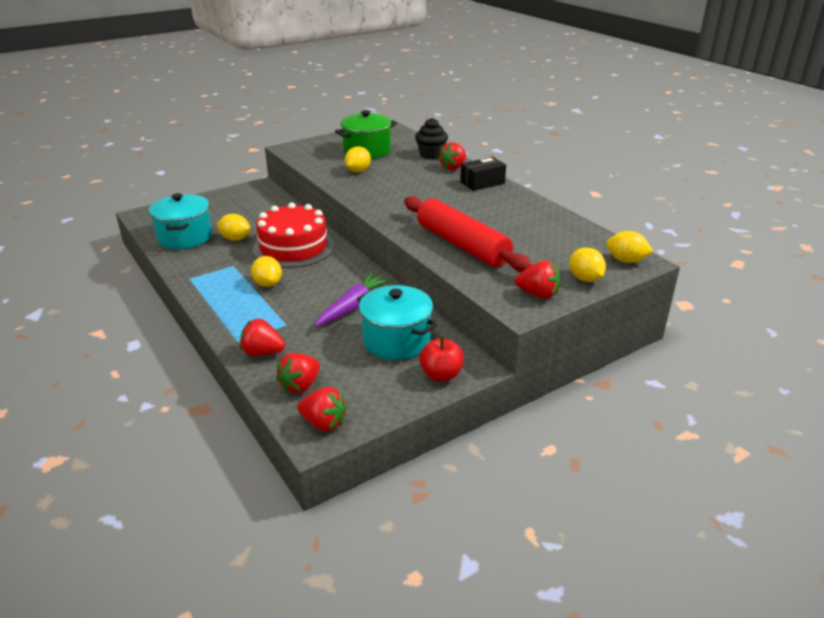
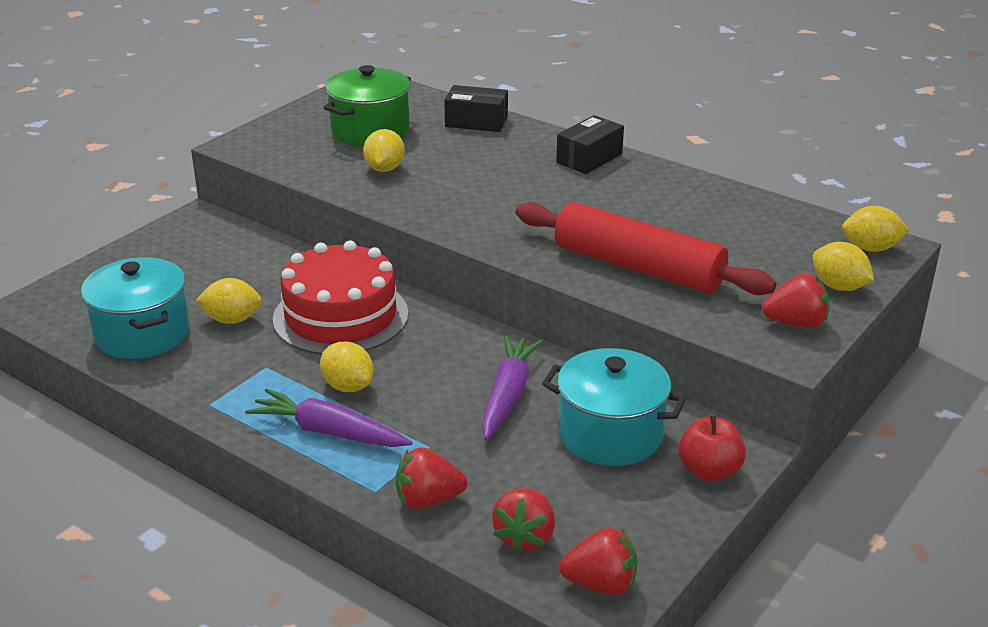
camera: 20 degrees left, 0 degrees up
(238, 305) = (329, 432): none -> purple carrot
(431, 155) = (476, 122): black cupcake -> black box
(453, 167) = (527, 139): red strawberry -> none

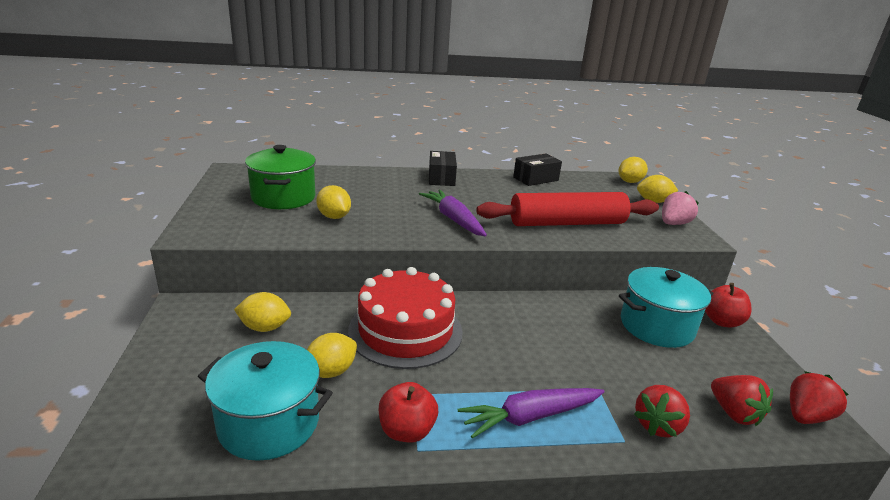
camera: 45 degrees left, 5 degrees down
(221, 388) = (407, 431): none -> red apple
(348, 386) = (488, 376): yellow lemon -> yellow lemon (265, 327)
(476, 122) = (345, 176): black box -> black box (535, 179)
(507, 395) = (578, 331): purple carrot -> purple carrot (453, 219)
(796, 323) = (673, 224): red strawberry -> pink strawberry

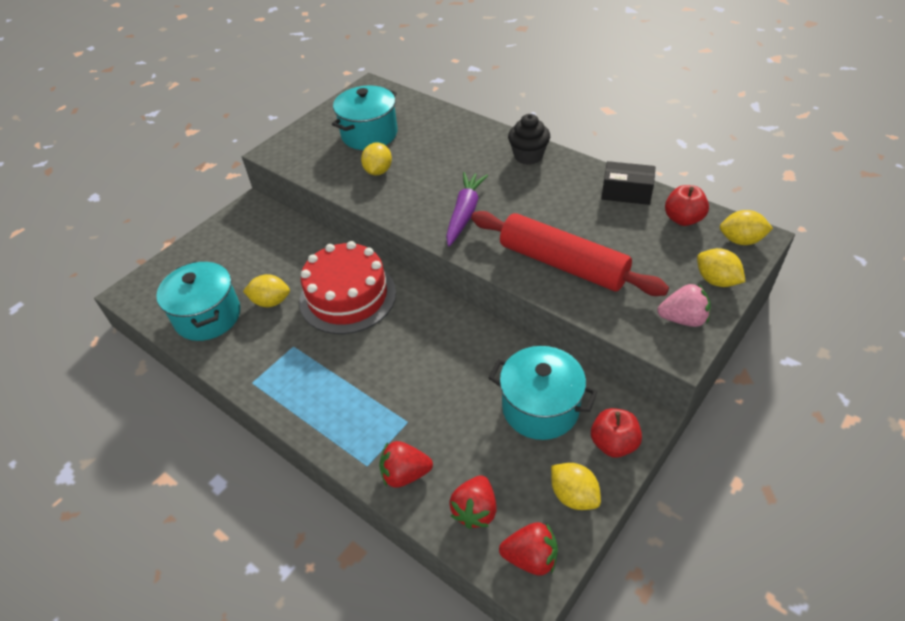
camera: 50 degrees right, 20 degrees up
(265, 327) = (274, 247): yellow lemon -> yellow lemon (573, 495)
(283, 197) = (369, 134): green pot -> turquoise pot
(407, 431) = (261, 367): red apple -> red apple (683, 219)
(441, 178) = (528, 156): black box -> black cupcake
(530, 417) = (335, 408): purple carrot -> none

